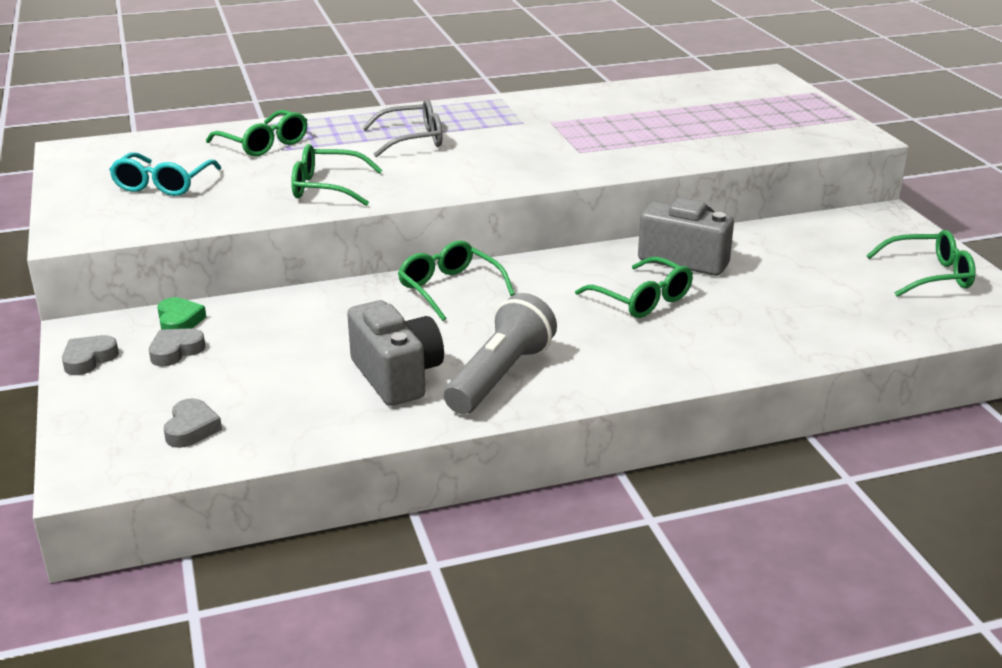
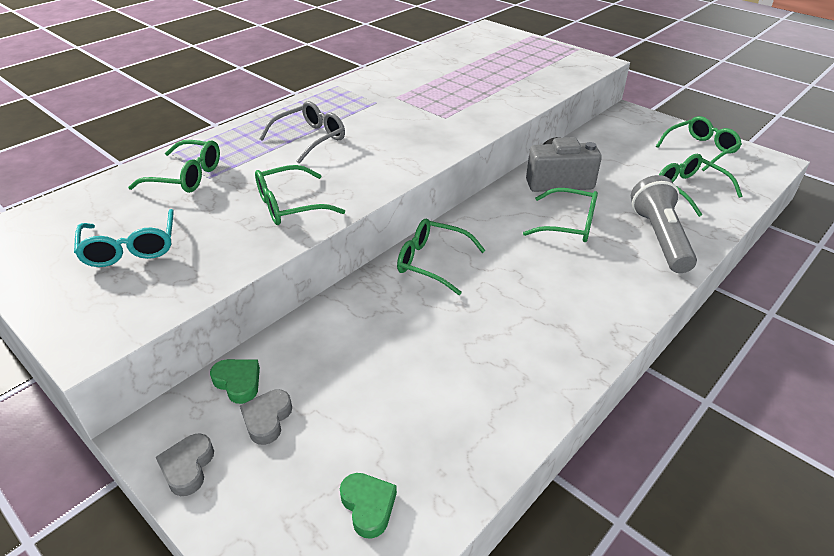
camera: 30 degrees left, 10 degrees up
(191, 428) = (368, 506): grey heart -> green heart
(397, 376) = (480, 364): grey camera -> none
(500, 376) = (553, 331): grey flashlight -> grey flashlight (659, 237)
(847, 309) = (689, 190): none -> green glasses

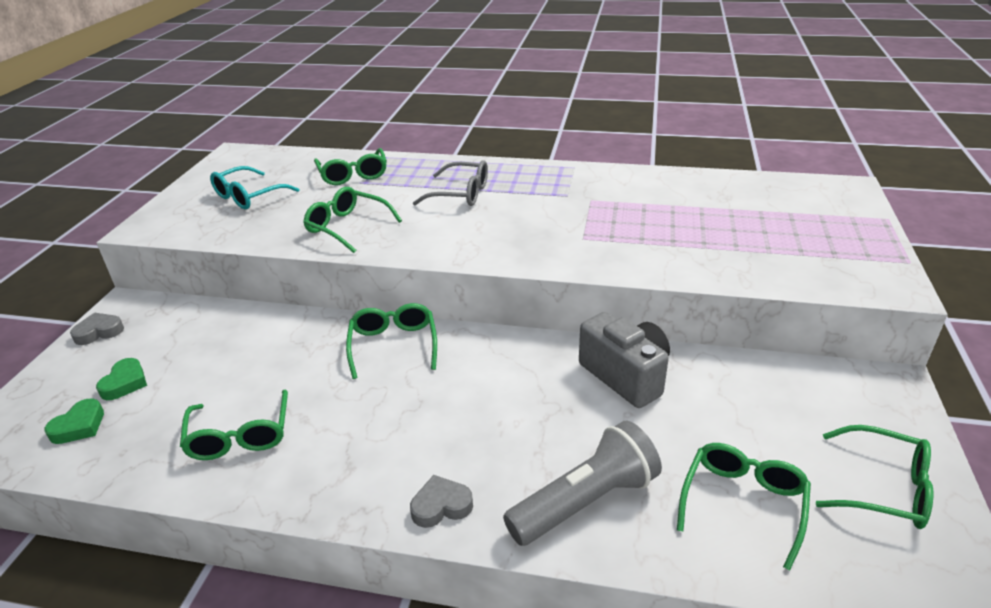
camera: 60 degrees right, 5 degrees down
(238, 382) = (186, 315): green heart -> green heart (125, 383)
(267, 419) = (153, 343): grey heart -> grey heart (441, 506)
(569, 224) = (540, 413): green glasses -> green glasses (240, 436)

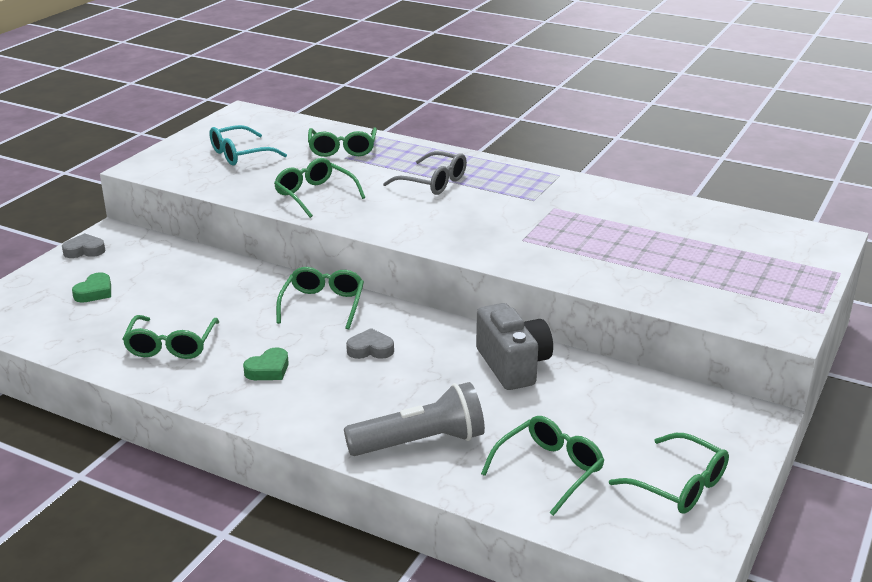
camera: 15 degrees right, 5 degrees down
(79, 426) = (52, 316): green heart -> green heart (268, 370)
(441, 506) = (305, 422): grey heart -> grey heart (370, 349)

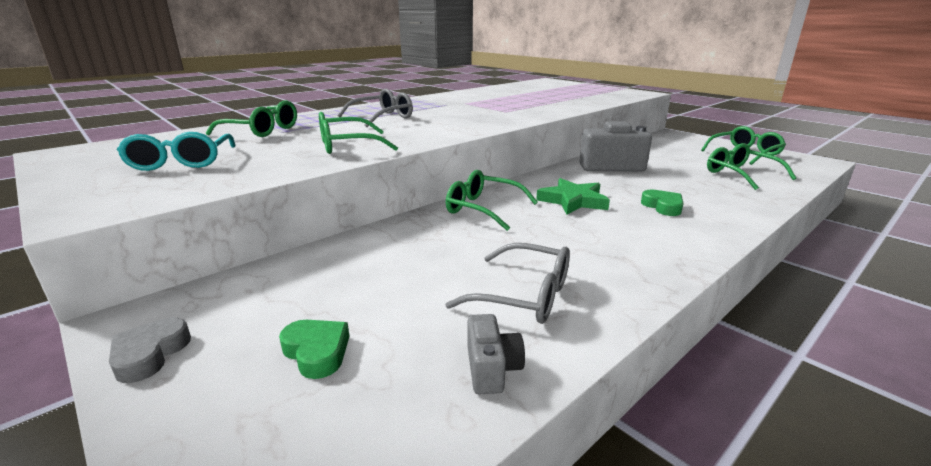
camera: 70 degrees left, 5 degrees down
(89, 346) = (491, 369): none -> grey camera
(171, 346) = (524, 296): green glasses -> grey glasses
(268, 370) = (597, 244): green heart -> green heart (663, 206)
(370, 349) = (573, 201): grey heart -> green star
(420, 442) = (717, 201): grey flashlight -> none

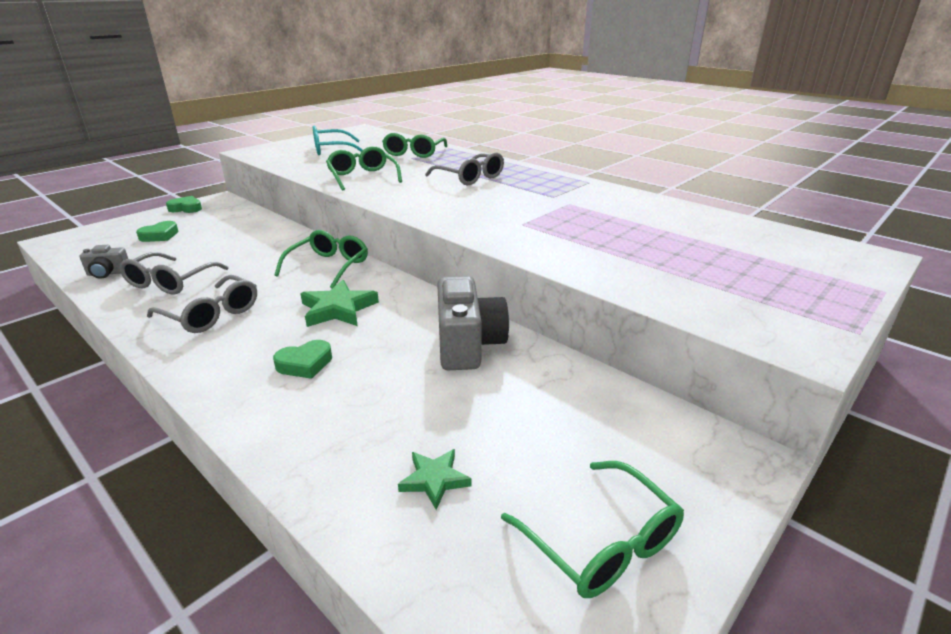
camera: 85 degrees right, 5 degrees up
(150, 354) = (186, 208): grey heart -> green heart
(602, 253) = (211, 314): none -> grey glasses
(740, 174) = (434, 480): green glasses -> green star

